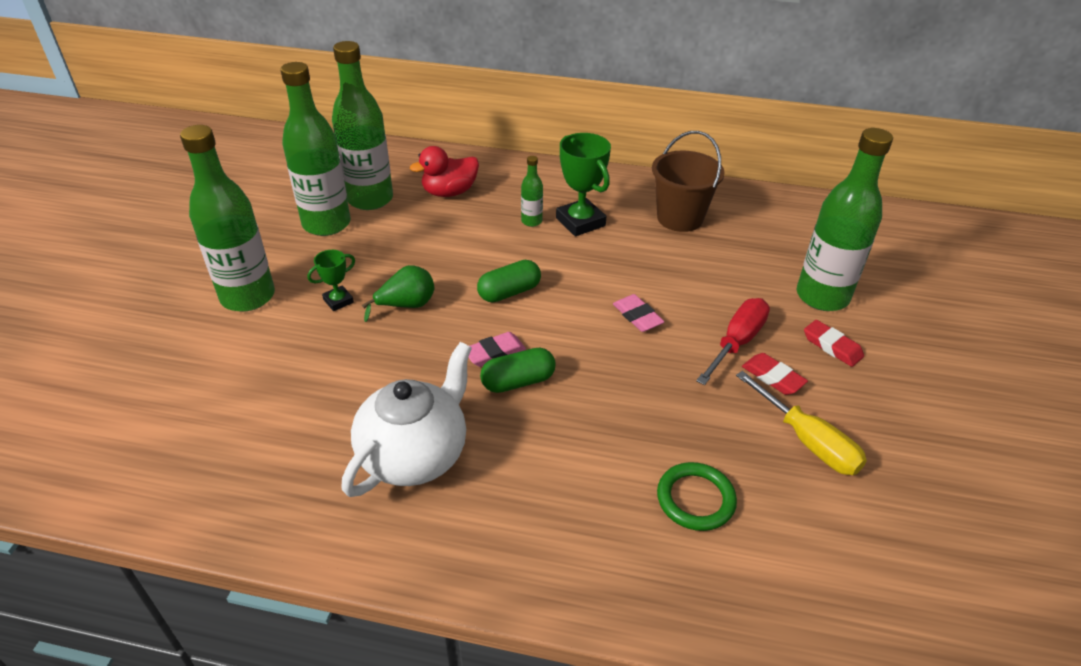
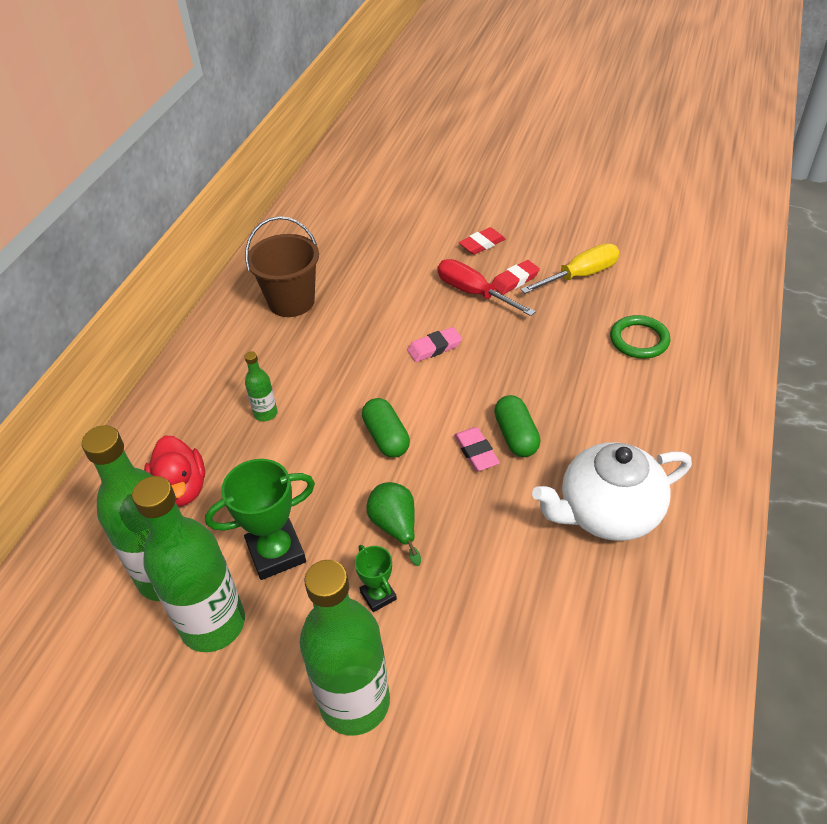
camera: 80 degrees left, 5 degrees up
(415, 454) = (607, 513): white teapot -> white teapot turned 60 degrees counterclockwise
(580, 222) = (278, 374): green trophy -> green trophy (276, 553)
(822, 296) = (422, 237): green bottle -> none

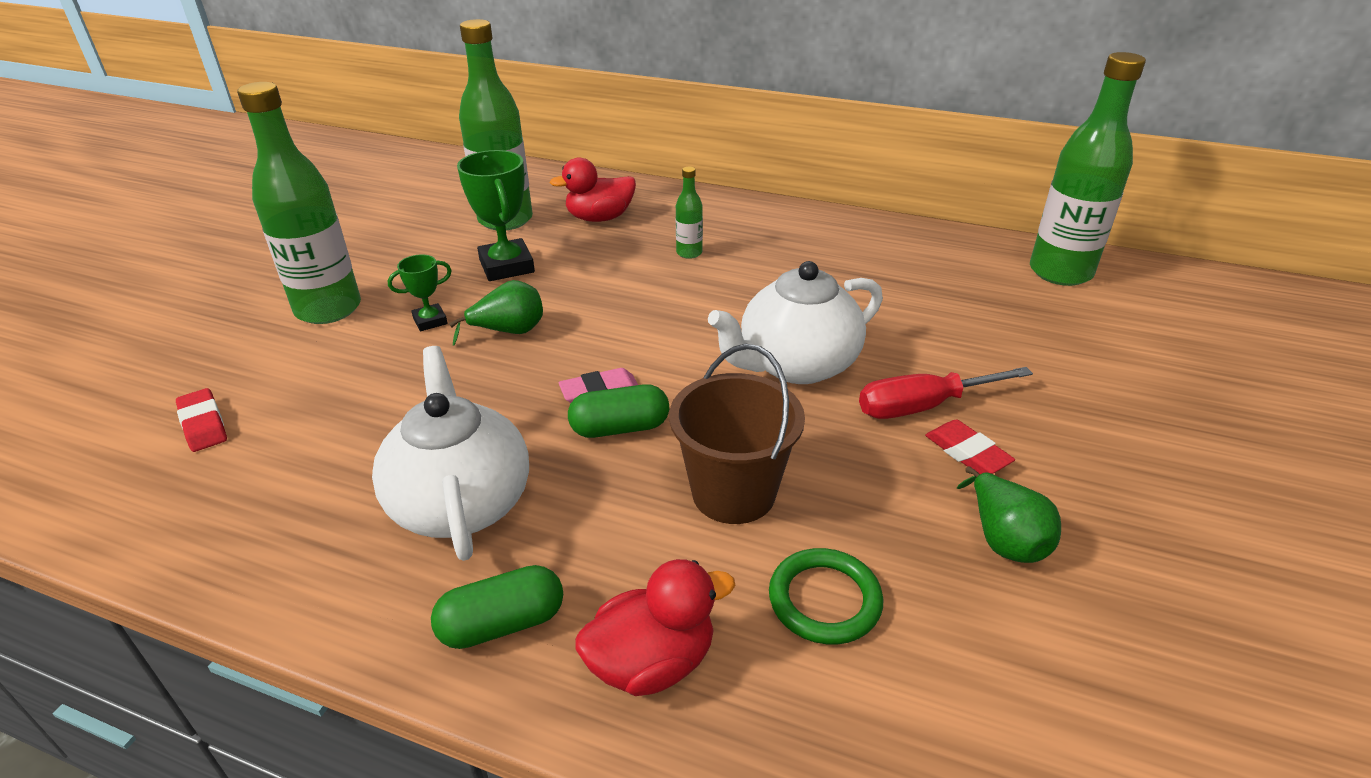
camera: 90 degrees right, 10 degrees down
(213, 624) = (447, 241): green bottle -> green bottle (1060, 272)
(291, 301) = (877, 260): brown bucket -> brown bucket (733, 493)
(386, 437) = (639, 326): green capsule -> green capsule (502, 623)
(434, 348) = (796, 365): pink eraser -> white teapot
(474, 293) = (923, 406): red screwdriver -> red screwdriver turned 150 degrees counterclockwise
(482, 244) = (1058, 422): red eraser -> red eraser (203, 424)
(580, 275) = (1003, 539): yellow screwdriver -> green pear
(699, 403) = (652, 662): none -> red duck

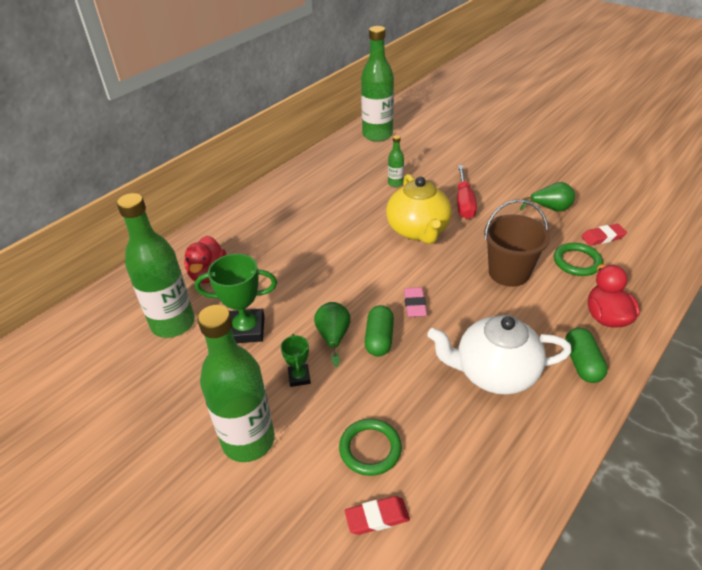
camera: 70 degrees left, 5 degrees up
(310, 400) = (370, 449): none -> green ring
(620, 428) = (449, 302): green capsule -> green capsule (379, 339)
(689, 253) = (283, 243): green bottle -> green bottle (395, 183)
(796, 365) = (418, 231): white teapot -> yellow teapot
(967, 453) = (498, 201): red eraser -> red eraser (603, 237)

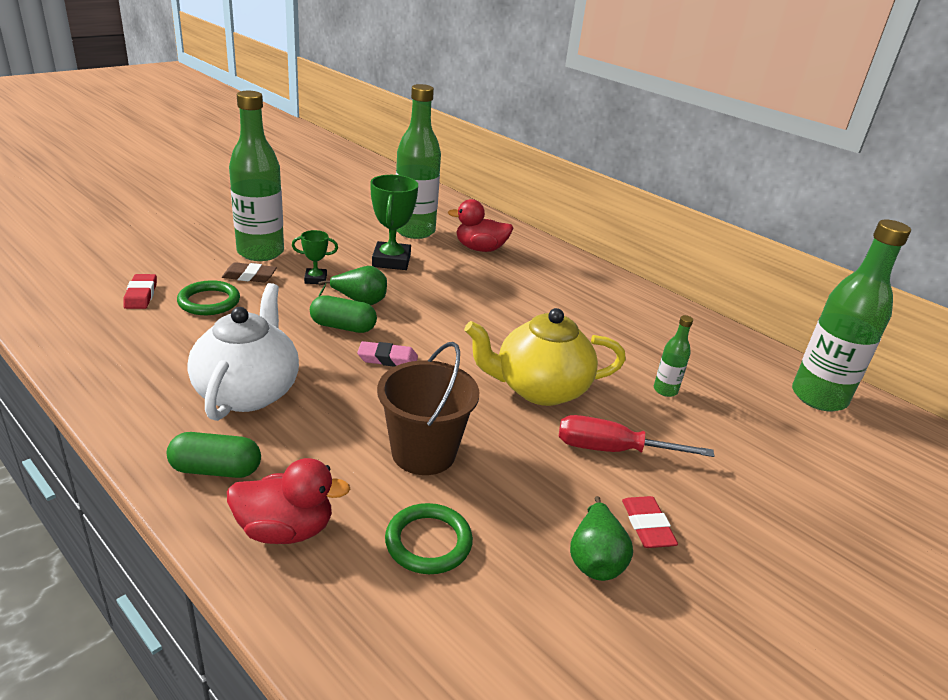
camera: 90 degrees right, 10 degrees down
(307, 432) = (249, 276): none -> brown eraser
(603, 237) = (492, 610): red eraser -> red eraser (647, 526)

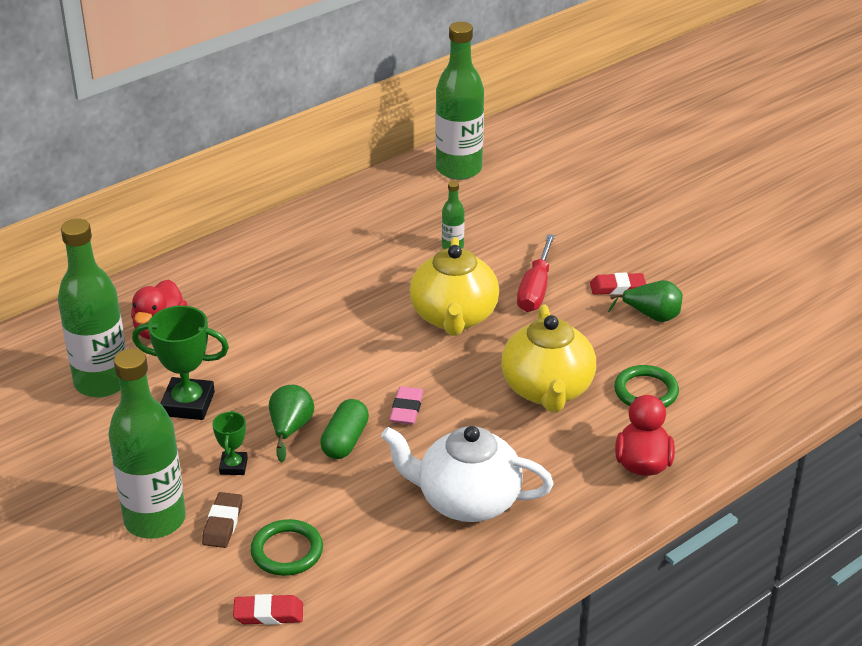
camera: 80 degrees left, 5 degrees up
(216, 470) = (579, 509): green capsule -> none
(423, 453) = (547, 390): brown bucket -> yellow teapot

